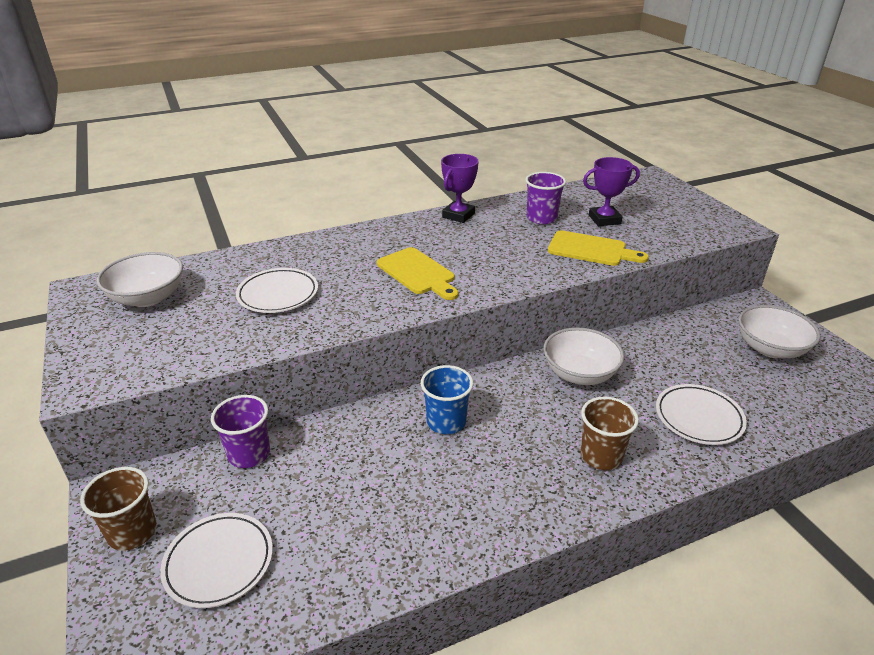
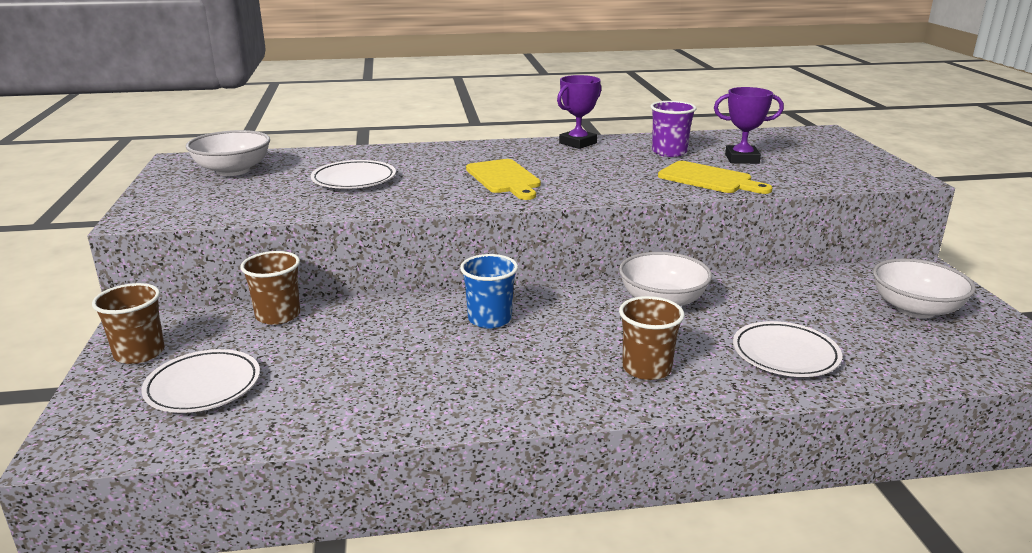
camera: 15 degrees right, 10 degrees down
(249, 454) = (278, 315): purple cup -> brown cup

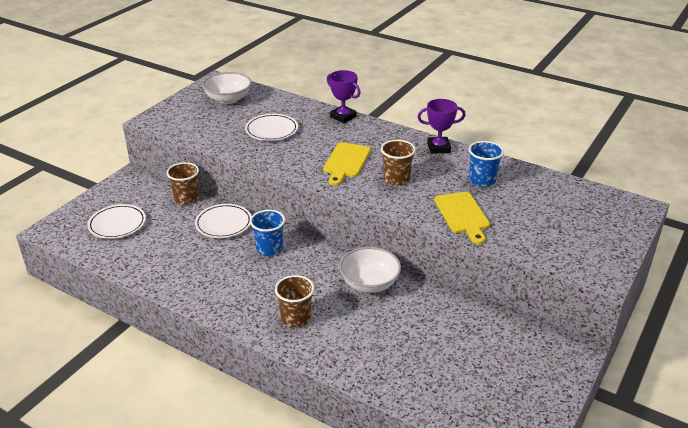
camera: 40 degrees right, 10 degrees up
(139, 353) = (116, 194): brown cup -> brown cup (396, 179)
(669, 152) = (482, 180): purple cup -> blue cup
(742, 159) = (519, 207): purple trophy -> purple trophy (343, 117)
(785, 354) = (377, 351): white plate -> white plate (224, 224)
(915, 309) = (509, 370): white bowl -> none

